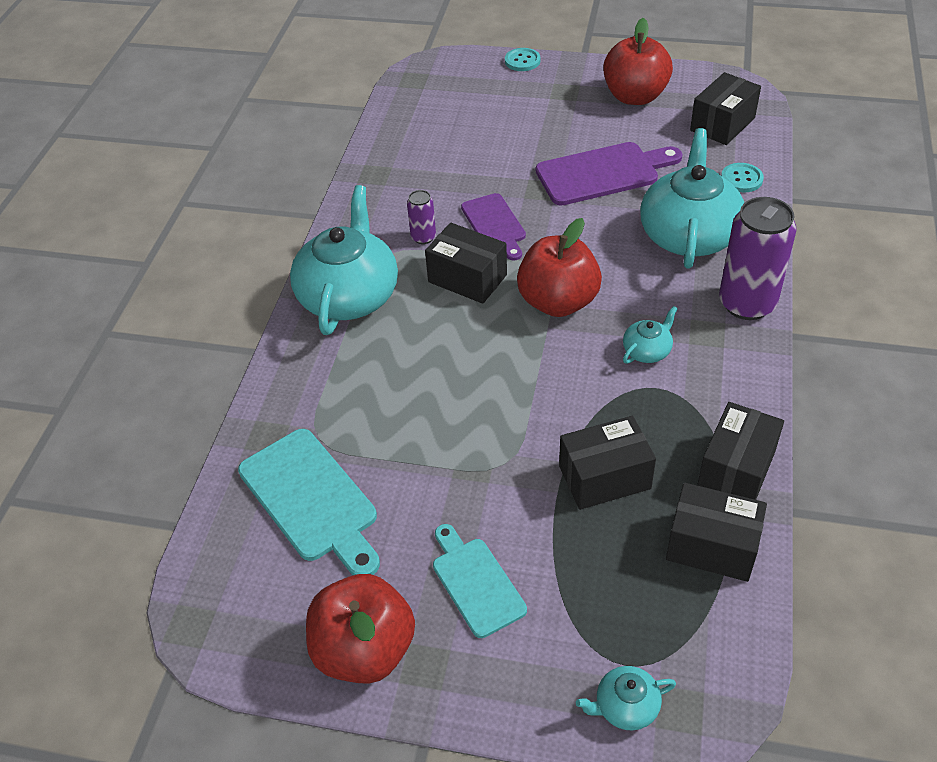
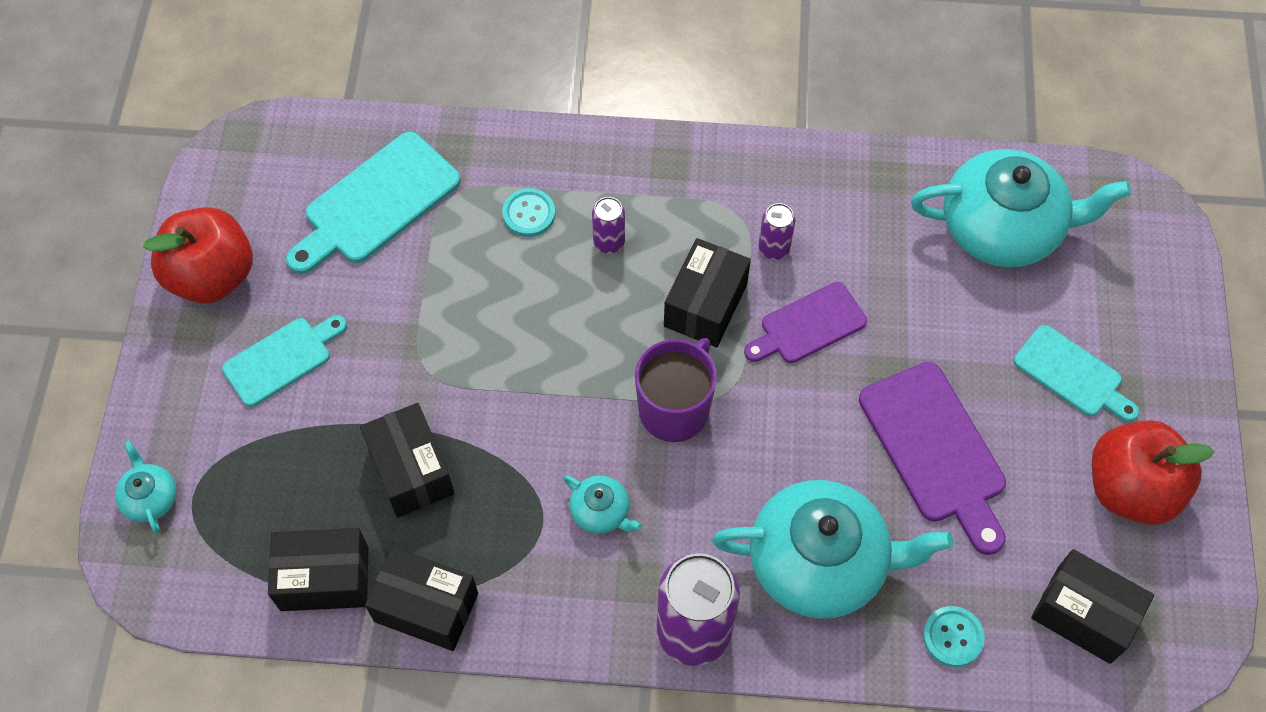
camera: 80 degrees right, 15 degrees up
(349, 295) = (663, 186): turquoise teapot -> turquoise teapot (1002, 228)
(395, 332) = (609, 242): none -> purple can
(522, 61) = (1190, 327): turquoise button -> turquoise button (529, 214)
(551, 110) = (1072, 374): none -> turquoise cutting board
(558, 302) = (675, 408): red apple -> purple mug
(712, 546) = (324, 578): black box -> black box turned 75 degrees clockwise

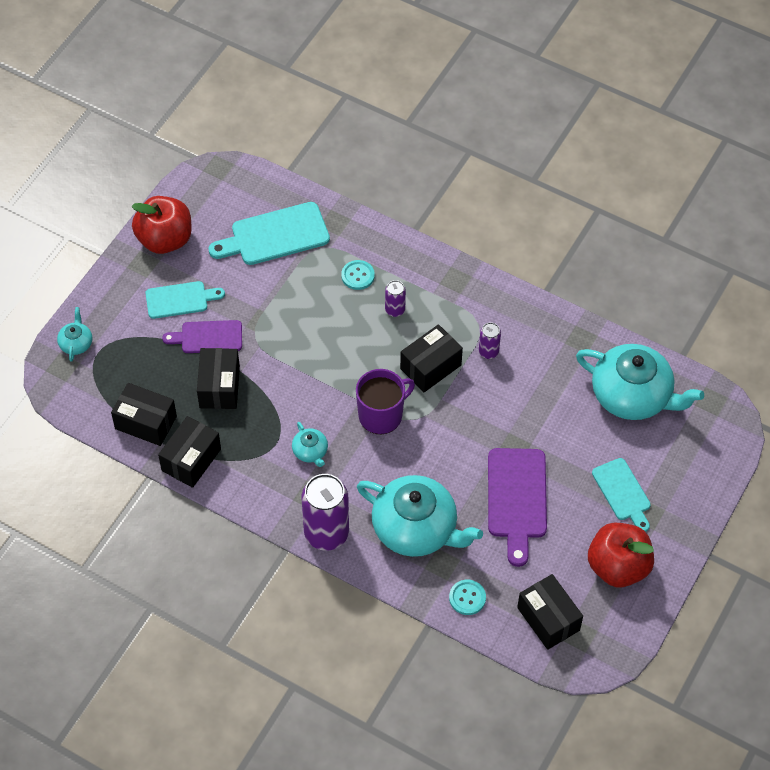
camera: 25 degrees right, 5 degrees down
(426, 607) = (191, 460): black box -> black box turned 75 degrees clockwise
(808, 325) = (483, 402): purple cutting board -> purple cutting board (208, 337)

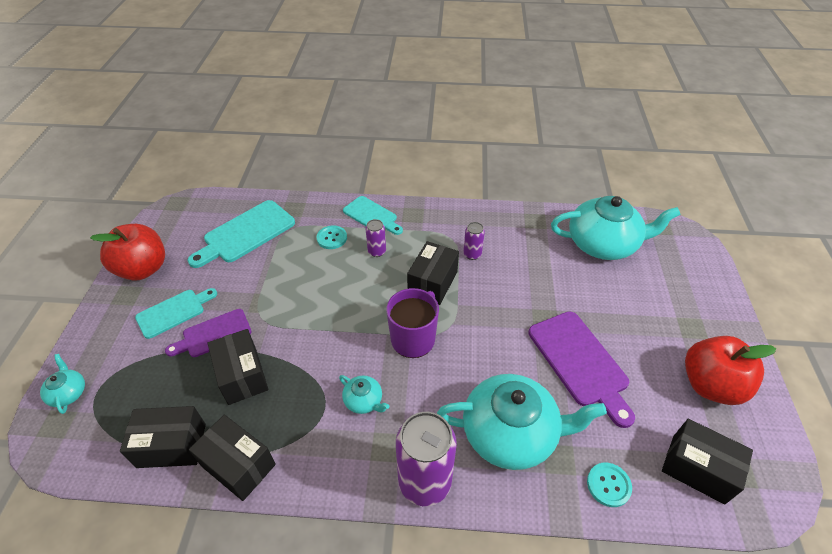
camera: 25 degrees left, 10 degrees down
(191, 460) = (238, 465): black box -> black box turned 60 degrees counterclockwise
(622, 492) = (658, 319): turquoise cutting board -> turquoise cutting board (372, 216)

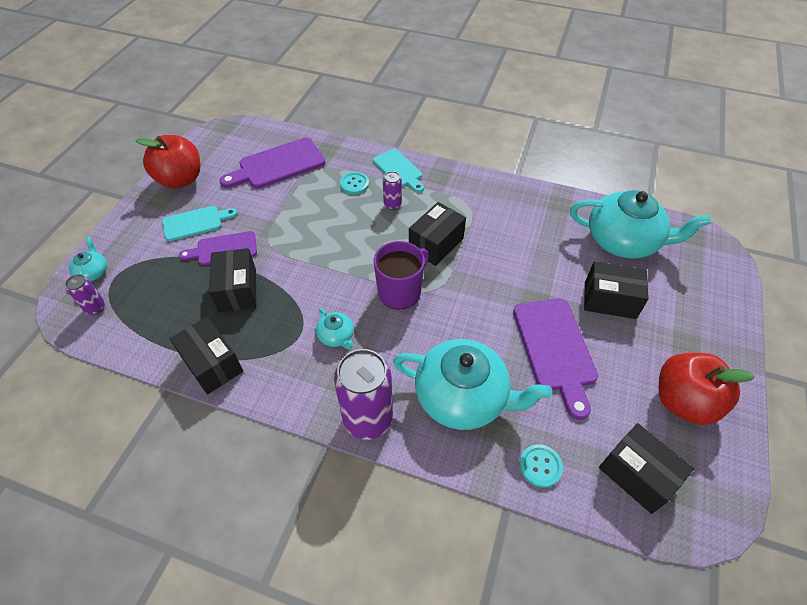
camera: 15 degrees right, 5 degrees up
(171, 445) = (163, 334): black box -> black box (609, 300)
(246, 233) = (278, 165): turquoise cutting board -> purple cutting board
(472, 254) = (484, 225): purple can -> purple can (95, 307)

